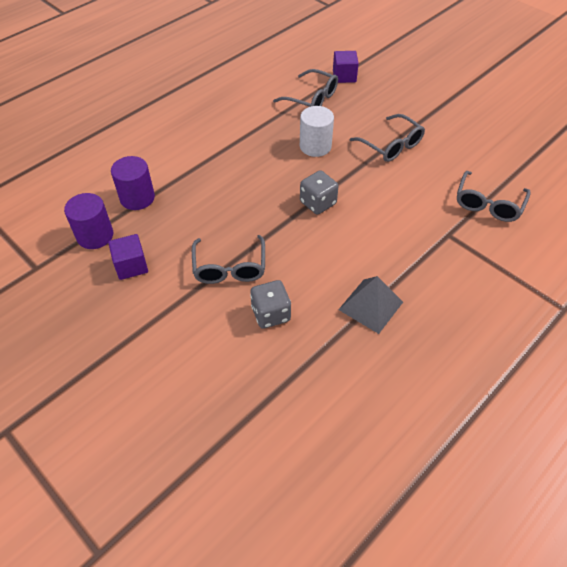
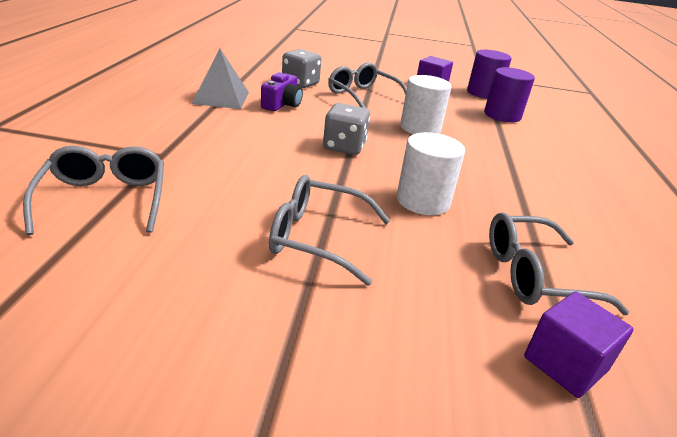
camera: 140 degrees right, 20 degrees down
(235, 205) = (420, 128): none -> white cylinder
(321, 276) = (282, 104): none -> purple camera

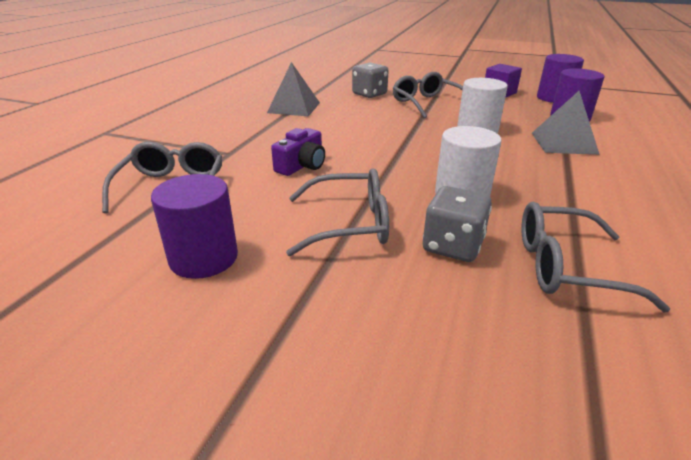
camera: 15 degrees right, 0 degrees up
(170, 286) = (204, 258): none -> purple cylinder
(282, 104) = (347, 112): purple camera -> purple camera (302, 166)
(318, 238) = (348, 224): grey glasses -> grey glasses turned 150 degrees clockwise
(344, 147) = (395, 147): grey dice -> grey dice (452, 246)
(503, 143) = (563, 143): none -> grey pyramid
(565, 364) = (578, 355): purple cube -> none

